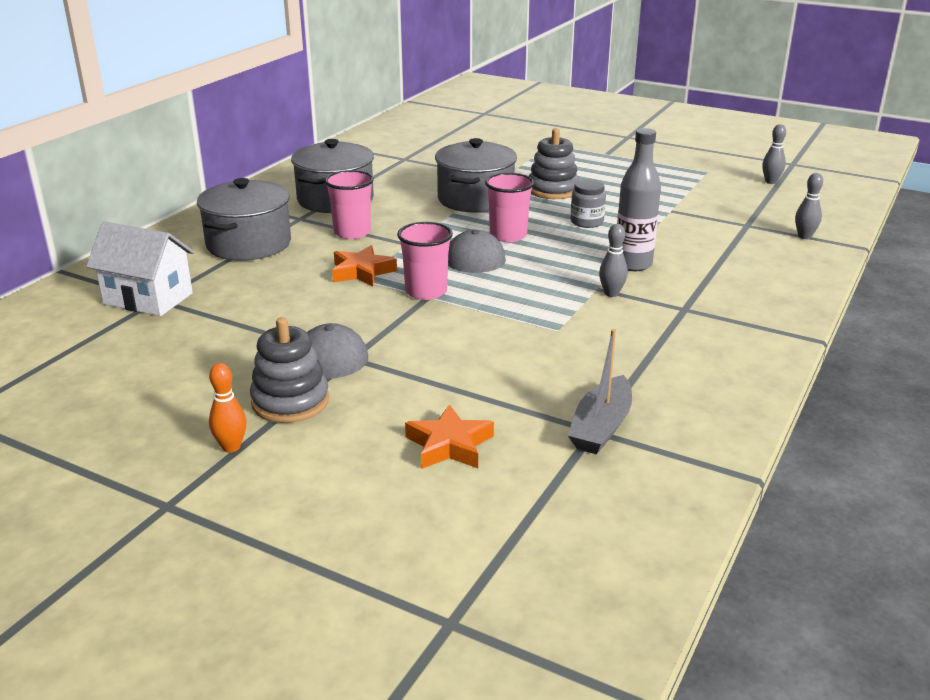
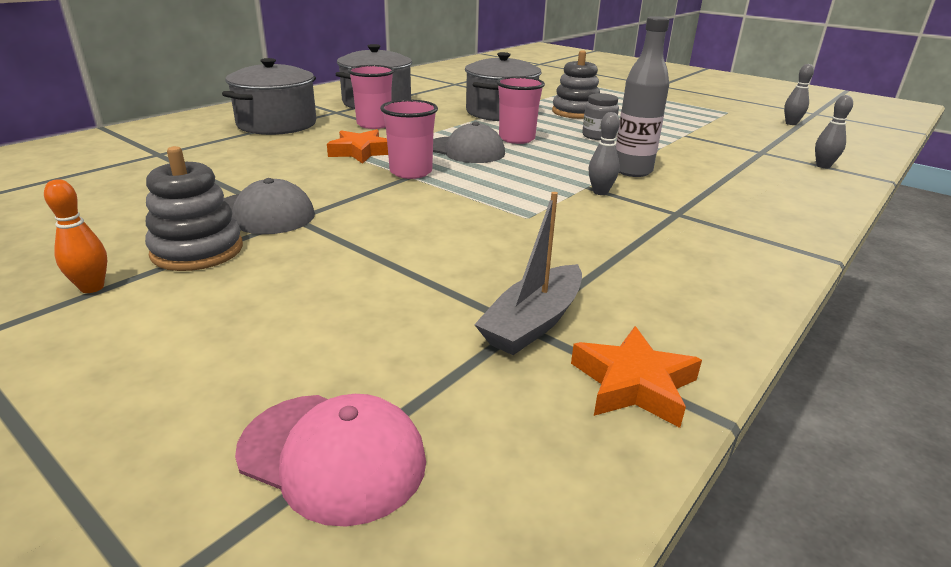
camera: 10 degrees right, 0 degrees up
(148, 299) = (151, 152): white house -> none
(449, 445) = (335, 319): orange star -> orange star (633, 384)
(508, 538) = (332, 456): none -> pink cap

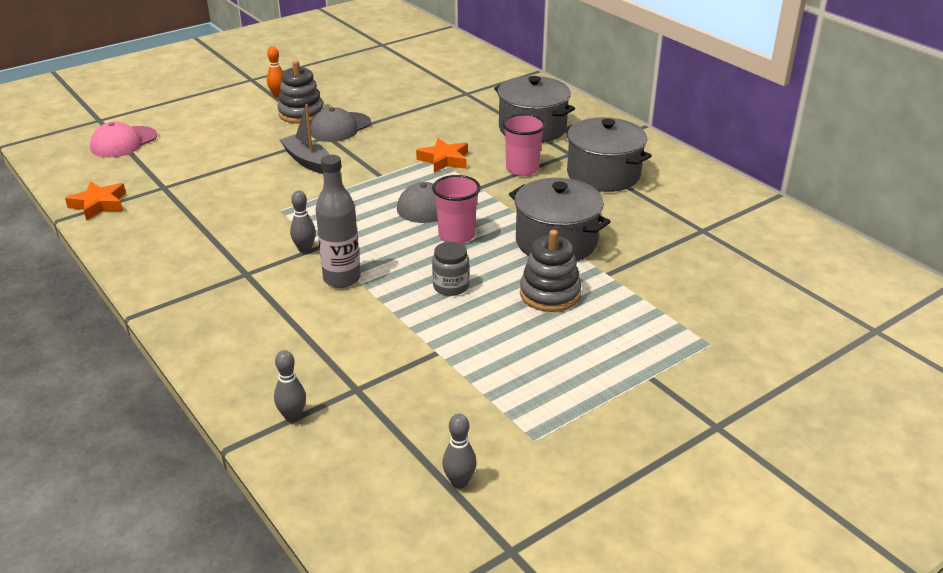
camera: 105 degrees right, 5 degrees up
(411, 172) = (388, 176): pink cup -> none
(533, 322) = (163, 190): grey boat -> grey boat (308, 161)

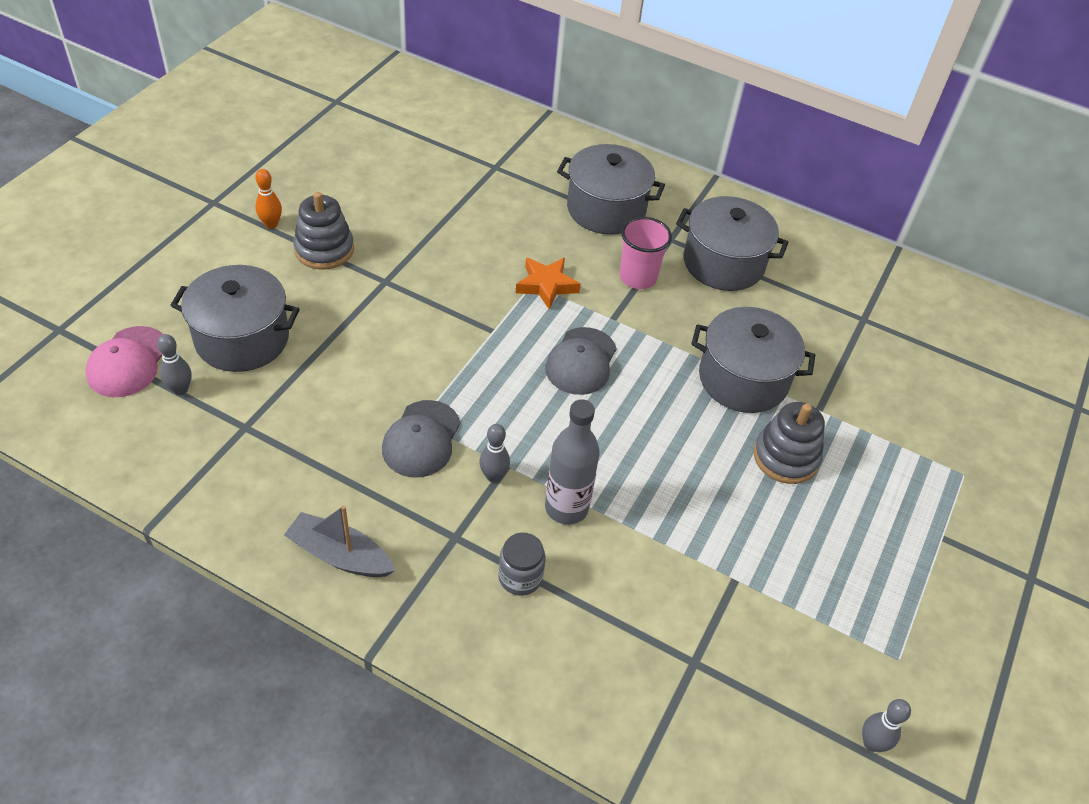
camera: 30 degrees left, 15 degrees up
(99, 204) = (183, 483): orange star -> none
(204, 145) = (242, 338): none -> grey pot
(292, 417) = (659, 727): grey bowling pin -> grey bowling pin (180, 389)
(308, 161) = (393, 331): grey boat -> grey boat (340, 555)
(340, 127) = (389, 262): grey cap -> grey cap (421, 439)
(451, 286) = (685, 480): grey jar -> grey jar (520, 577)
(456, 235) = (639, 401): pink cup -> none

